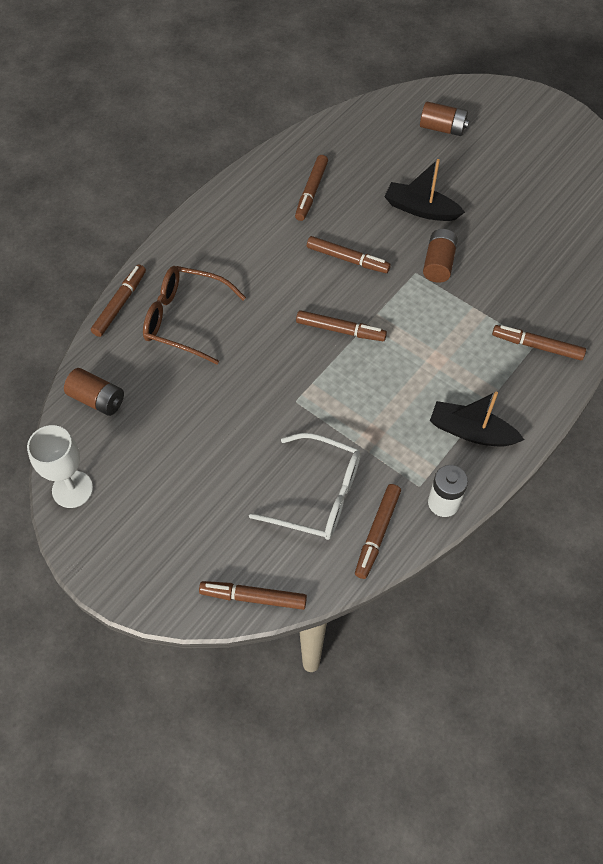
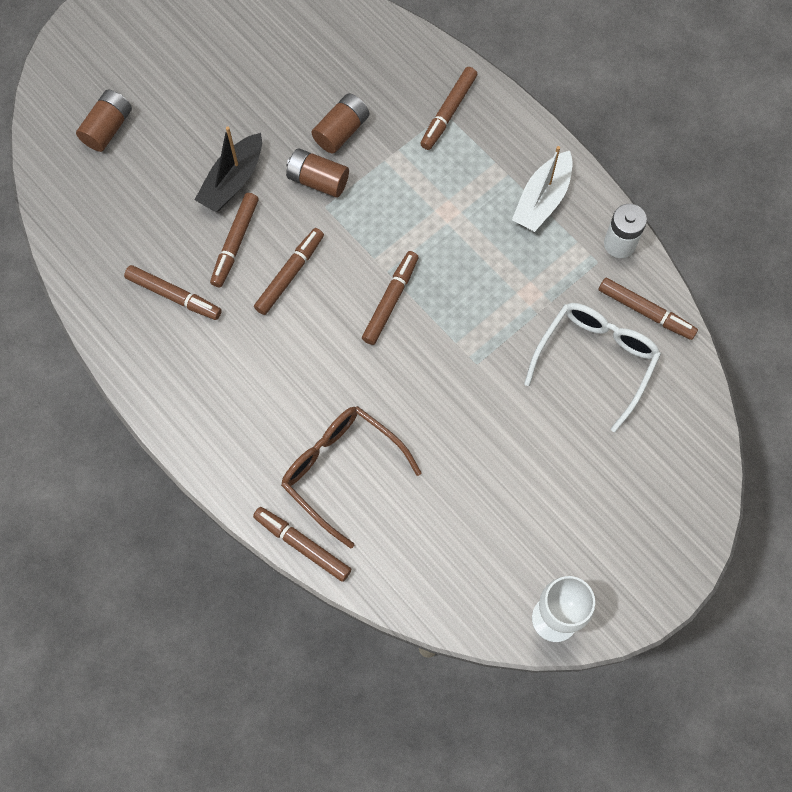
camera: 80 degrees left, 10 degrees up
(97, 399) = (438, 582): brown battery -> brown battery (341, 131)
(184, 319) = (341, 470): brown glasses -> brown glasses turned 105 degrees clockwise
(253, 597) = (702, 441): brown marker -> brown marker (235, 243)
(471, 432) = (542, 199): black boat -> white boat

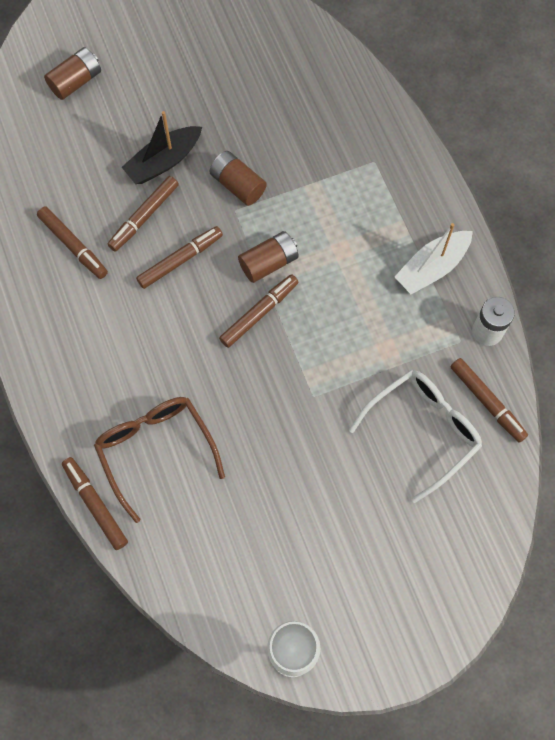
camera: 20 degrees right, 0 degrees up
(341, 131) = (276, 148): brown battery -> brown battery (269, 263)
(448, 112) = (378, 161): brown marker -> none

